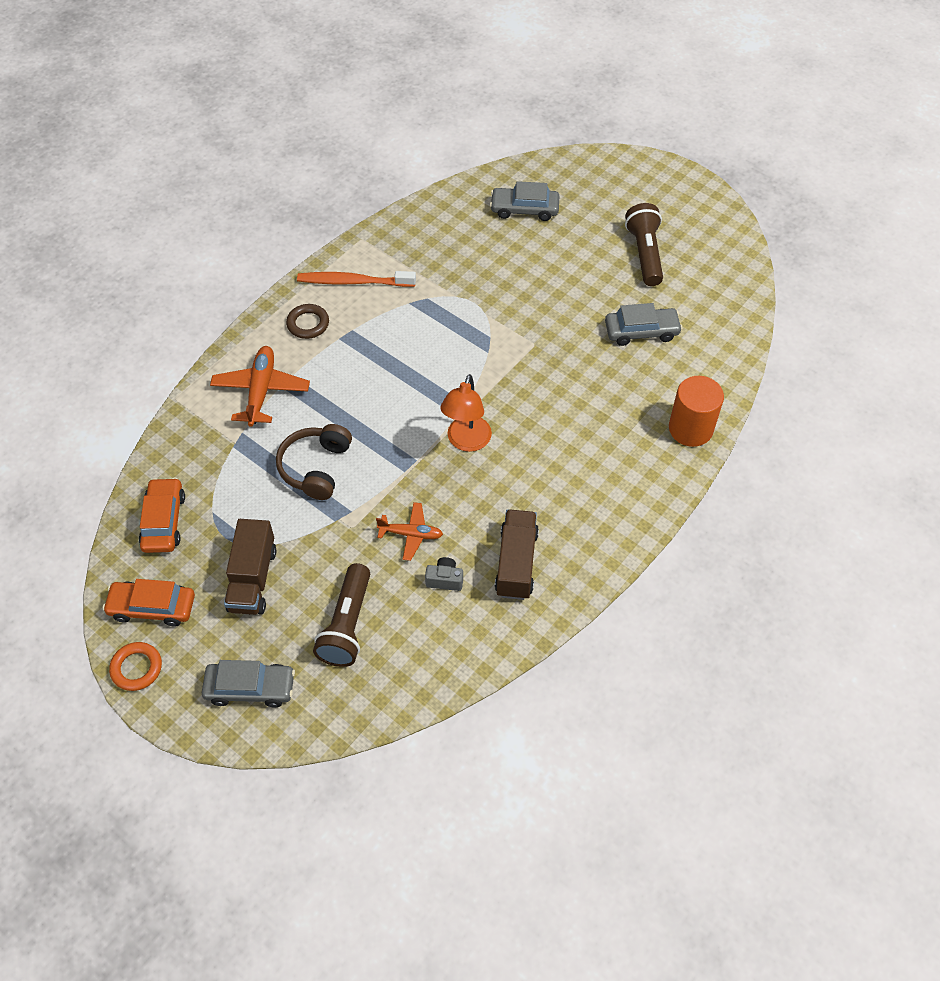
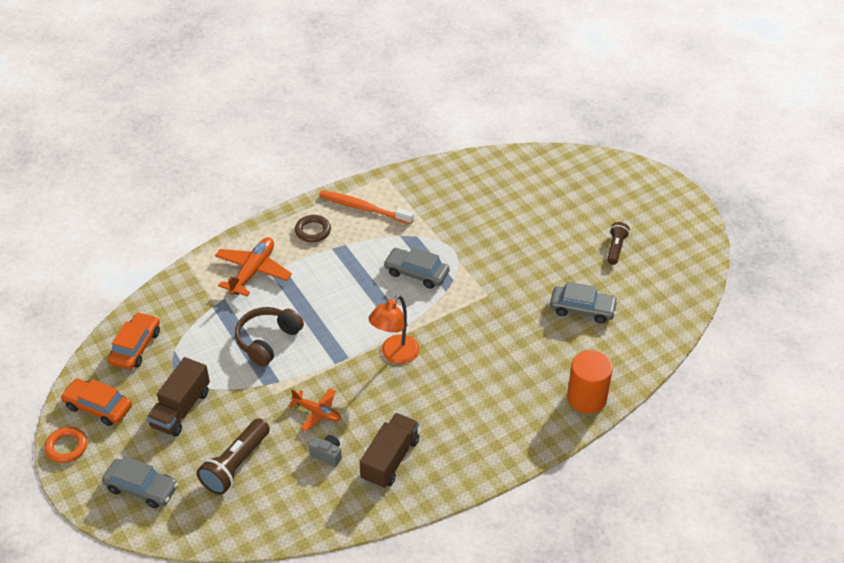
camera: 20 degrees right, 10 degrees down
(524, 209) = (530, 187): grey car -> grey car (416, 273)
(644, 254) = (615, 248): brown flashlight -> brown flashlight, size x0.60

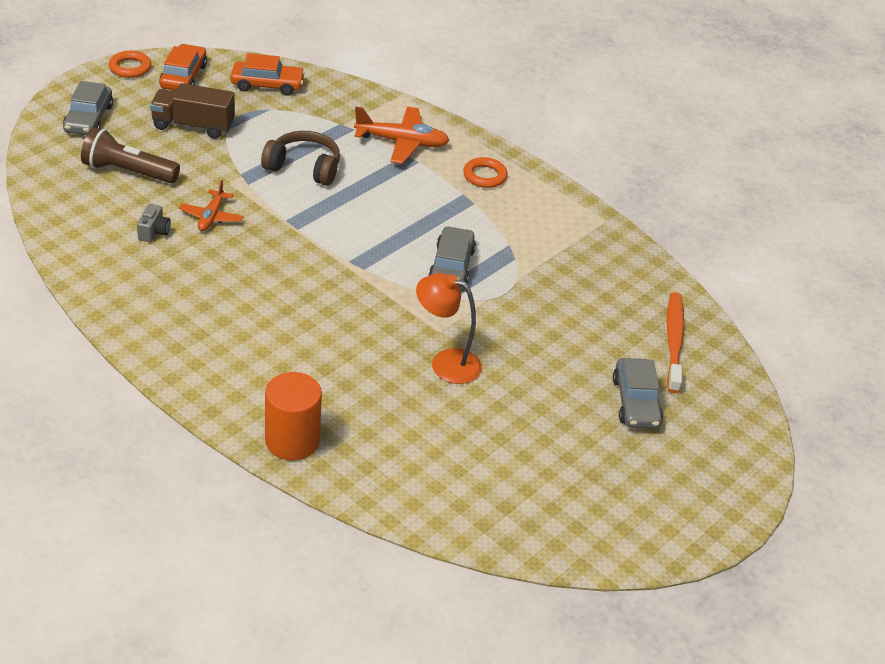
camera: 70 degrees right, 5 degrees down
(313, 231) = (484, 176): brown ring -> orange ring
(363, 208) = (541, 210): orange toothbrush -> orange toothbrush (674, 341)
(390, 460) = (156, 279): brown truck -> none
(395, 355) = (313, 264): orange lamp -> orange lamp (445, 363)
(582, 309) = (448, 424): grey car -> grey car (636, 402)
(615, 248) = (580, 451): brown flashlight -> none

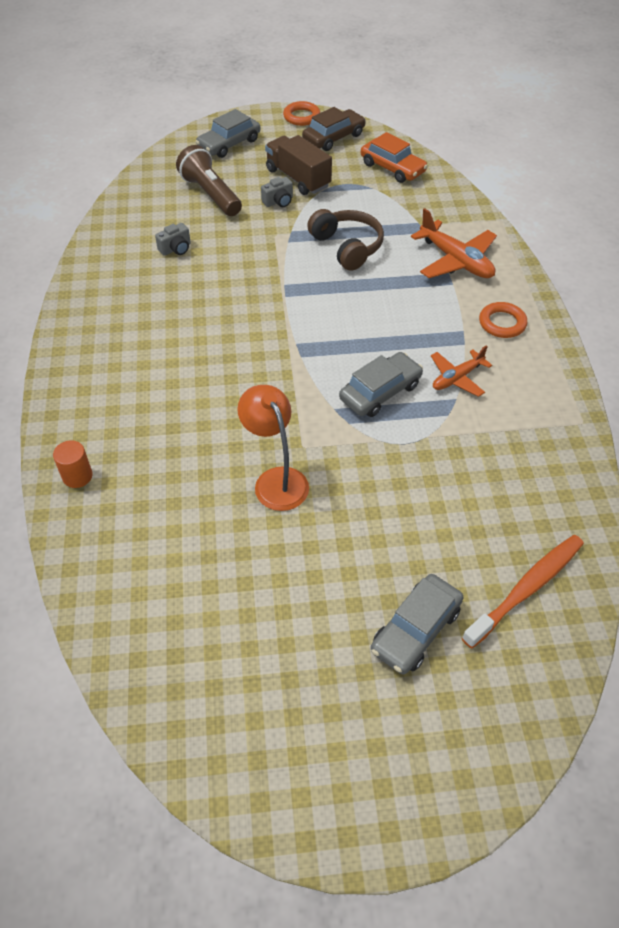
camera: 45 degrees right, 10 degrees up
(183, 76) = (333, 137): orange car -> brown car
(199, 153) = (278, 201): none -> grey camera
(211, 217) = (230, 256): orange plane -> orange plane (457, 378)
(292, 441) = (77, 476): orange cylinder -> orange cylinder, size x0.55

